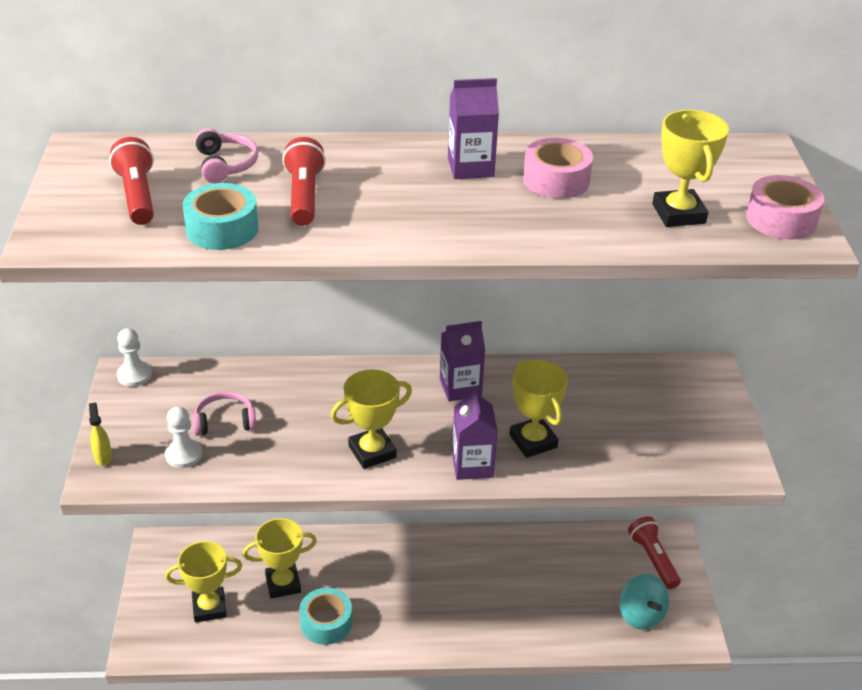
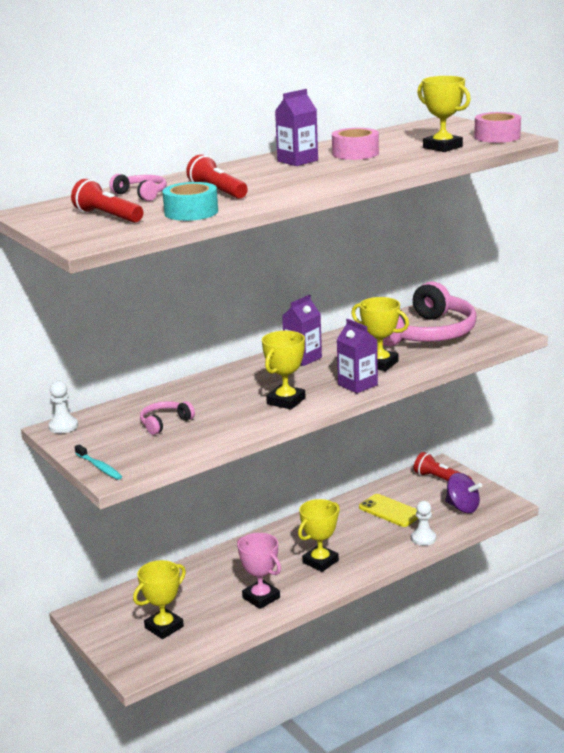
camera: 30 degrees left, 15 degrees down
(103, 457) = (99, 467): yellow spray bottle -> turquoise toothbrush
(184, 455) = (158, 446): white pawn -> white pawn (423, 538)
(283, 584) = (205, 592): yellow trophy -> yellow trophy (320, 561)
(326, 623) = (261, 598): turquoise tape -> pink trophy
(557, 575) = (390, 511): none -> yellow phone
(638, 415) = (427, 334): none -> pink headphones
(640, 615) = (462, 507): turquoise spinning top -> purple spinning top

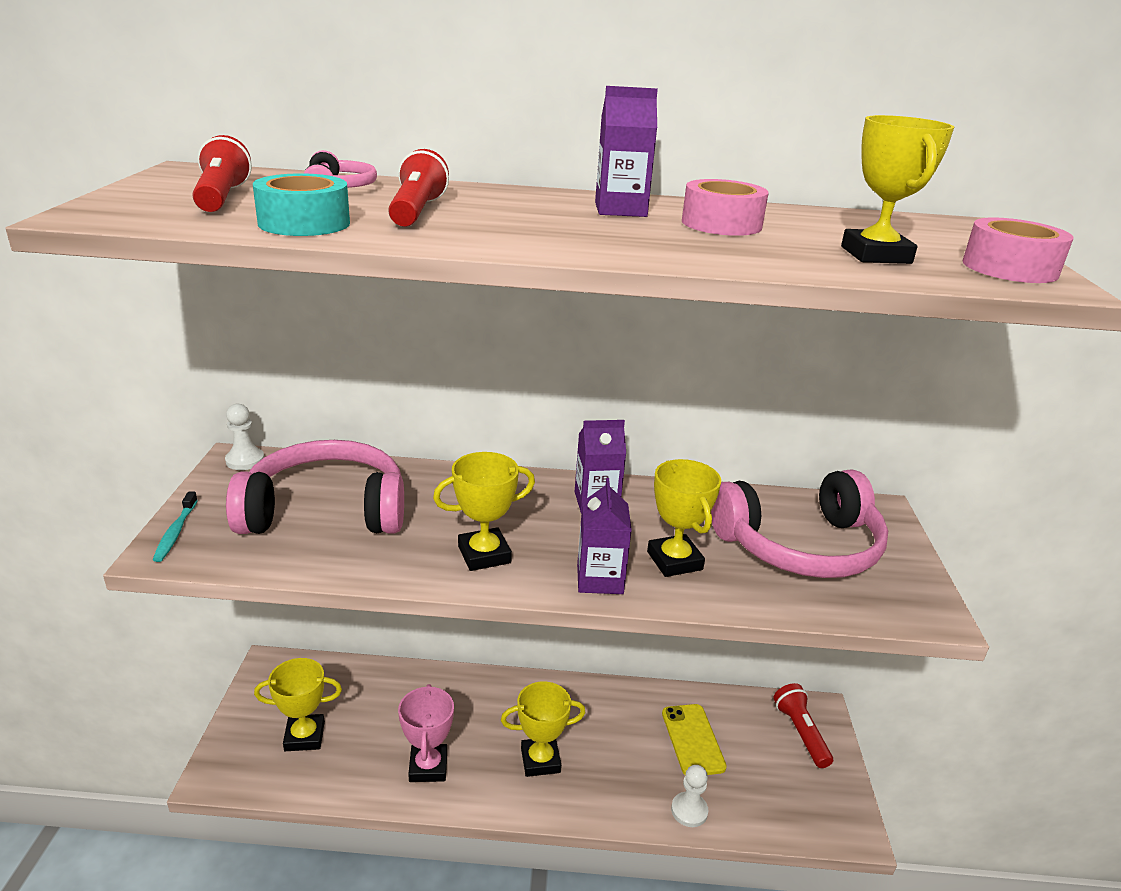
camera: 35 degrees right, 5 degrees up
(165, 423) = (326, 510): pink headphones -> pink headphones, size x2.29
(462, 507) = (787, 795): purple spinning top -> none

